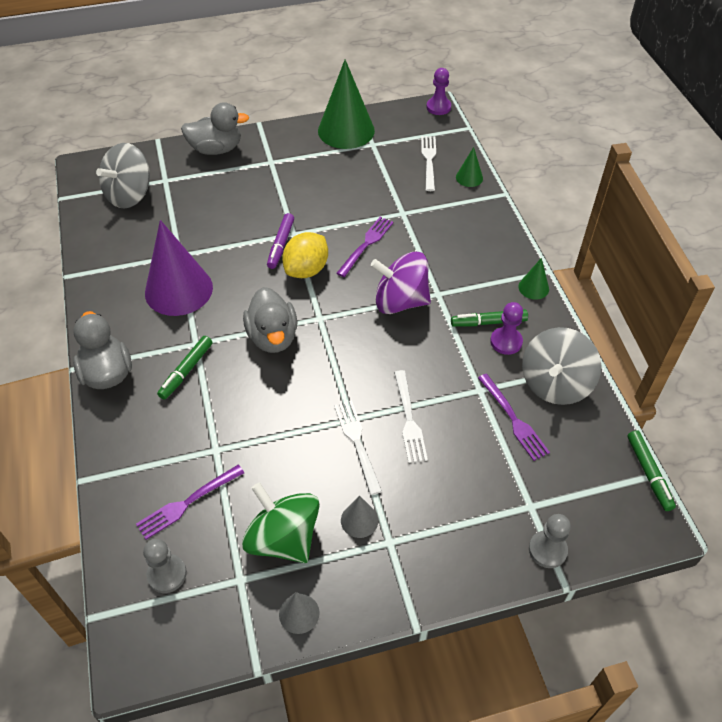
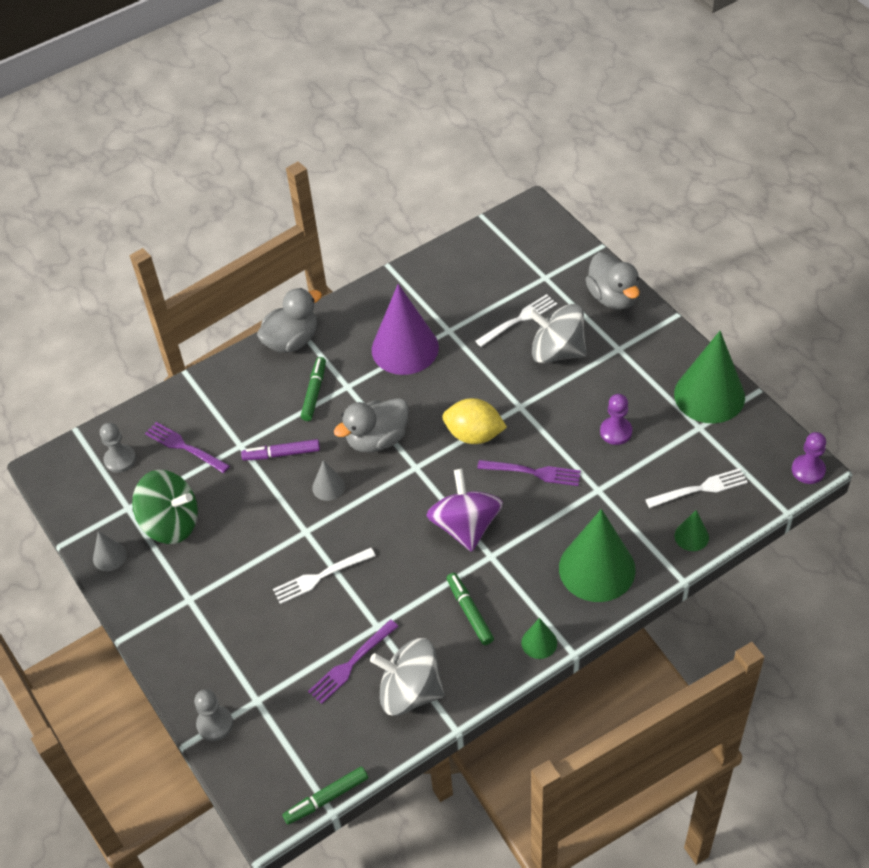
camera: 75 degrees right, 0 degrees up
(130, 195) = (510, 261): grey spinning top -> grey spinning top (557, 351)
(186, 371) = (314, 392): green marker -> green marker turned 90 degrees clockwise
(281, 245) = (499, 402): purple marker -> purple marker (281, 454)
(283, 538) = (171, 523): green spinning top -> green spinning top turned 75 degrees clockwise
(357, 443) = (281, 544): white fork -> white fork (518, 320)
(359, 520) = (203, 570): grey cone -> grey cone (328, 487)
(477, 235) = (597, 568): none -> green cone
(506, 342) = (449, 634): purple pawn -> purple pawn (616, 432)

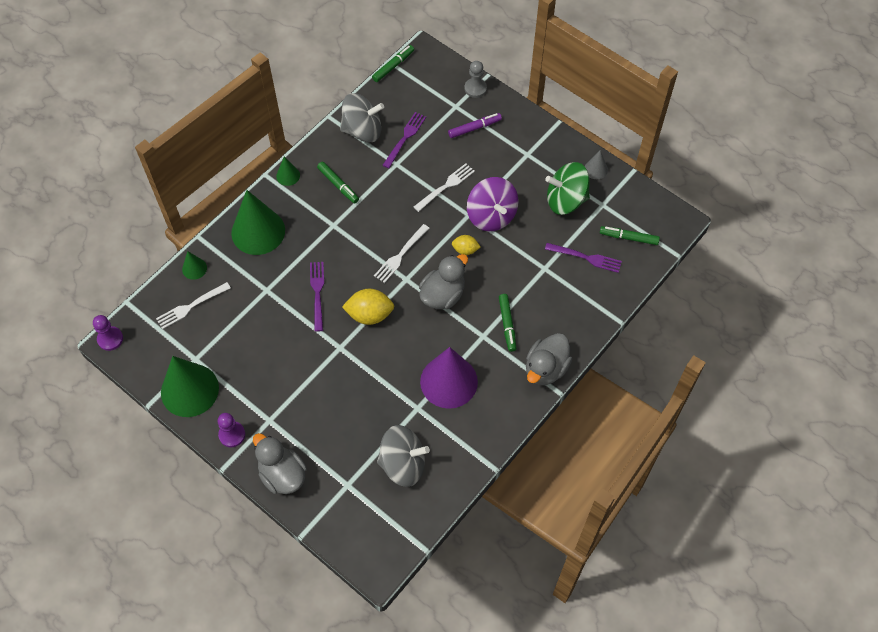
camera: 160 degrees right, 10 degrees up
(120, 459) = (628, 238): grey pawn -> green marker
(281, 454) = (510, 267): purple marker -> purple marker (474, 128)
(328, 487) = (465, 250): grey cone -> yellow lemon
(465, 526) = (356, 242): purple spinning top -> purple spinning top (491, 215)
(518, 320) = (360, 431): white fork -> white fork (400, 255)
(533, 472) = (317, 293): purple fork -> purple fork turned 90 degrees clockwise
(557, 351) = (320, 406): grey spinning top -> grey spinning top (403, 464)
(616, 432) = (260, 340): purple pawn -> purple pawn (232, 435)

